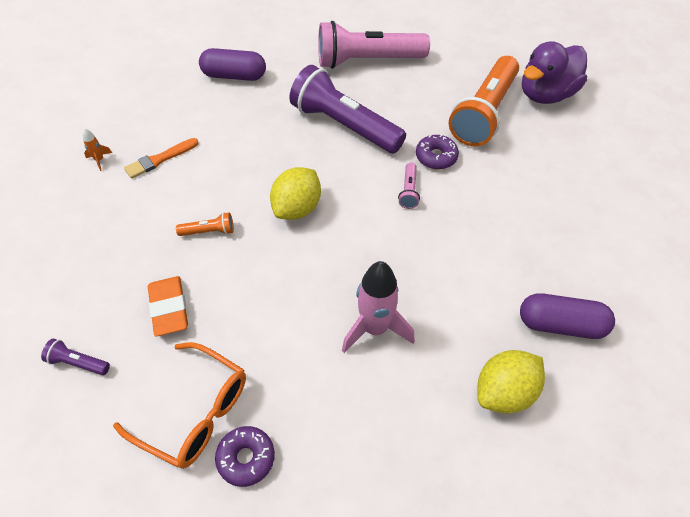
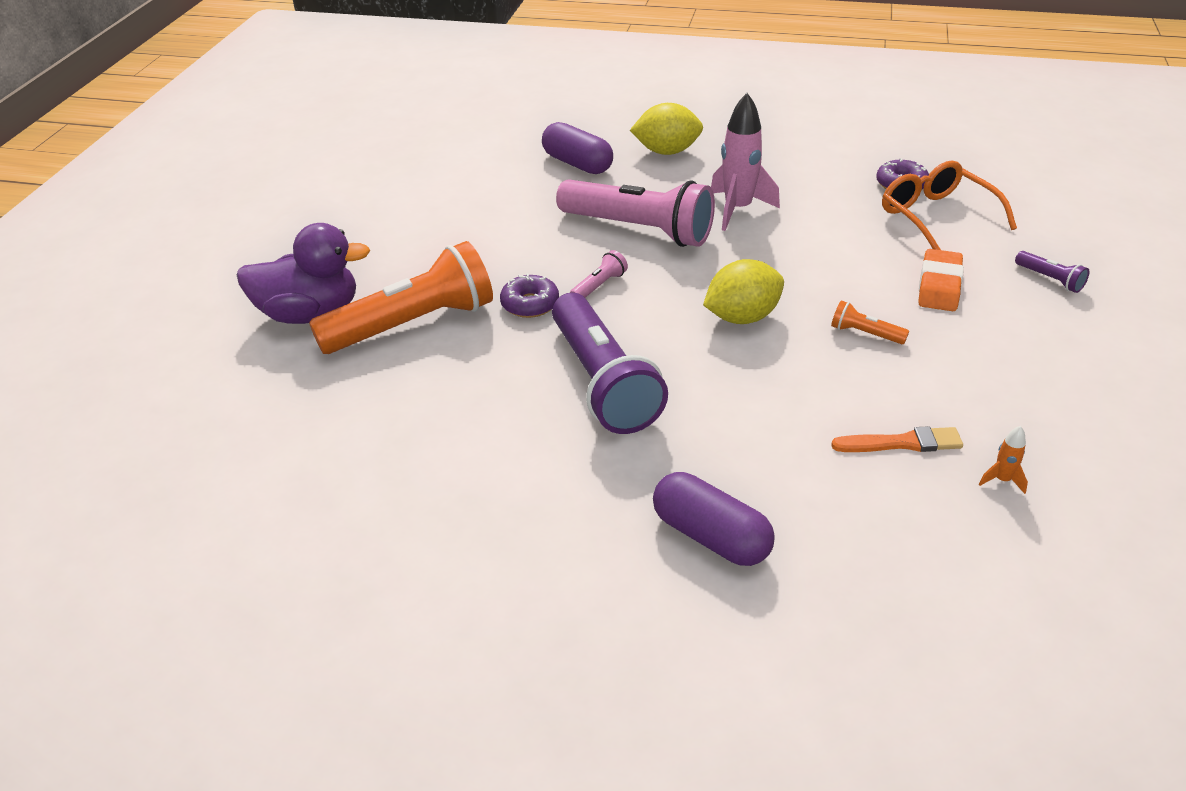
camera: 145 degrees left, 15 degrees down
(367, 60) = (471, 463): pink flashlight -> pink flashlight (639, 230)

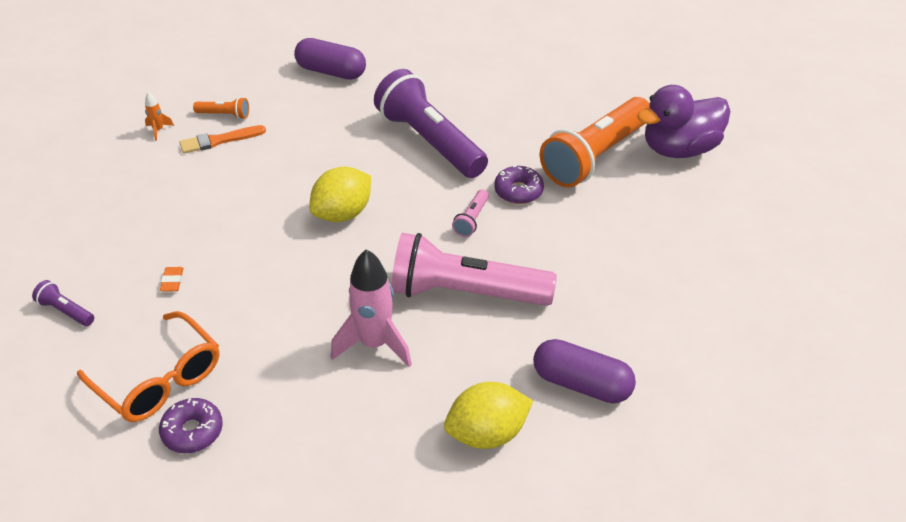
camera: 160 degrees right, 5 degrees up
(865, 333) = (241, 218): orange flashlight -> orange flashlight (224, 115)
(939, 286) = (172, 281): orange eraser -> orange eraser, size x0.49

